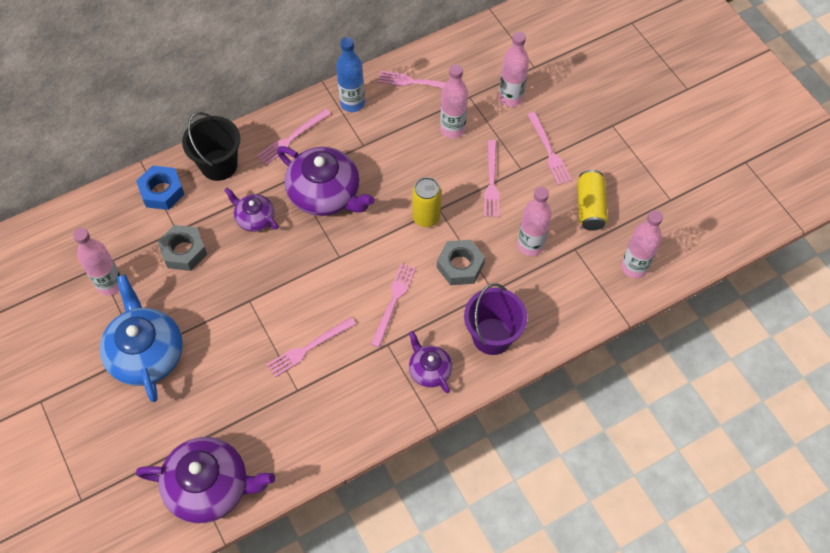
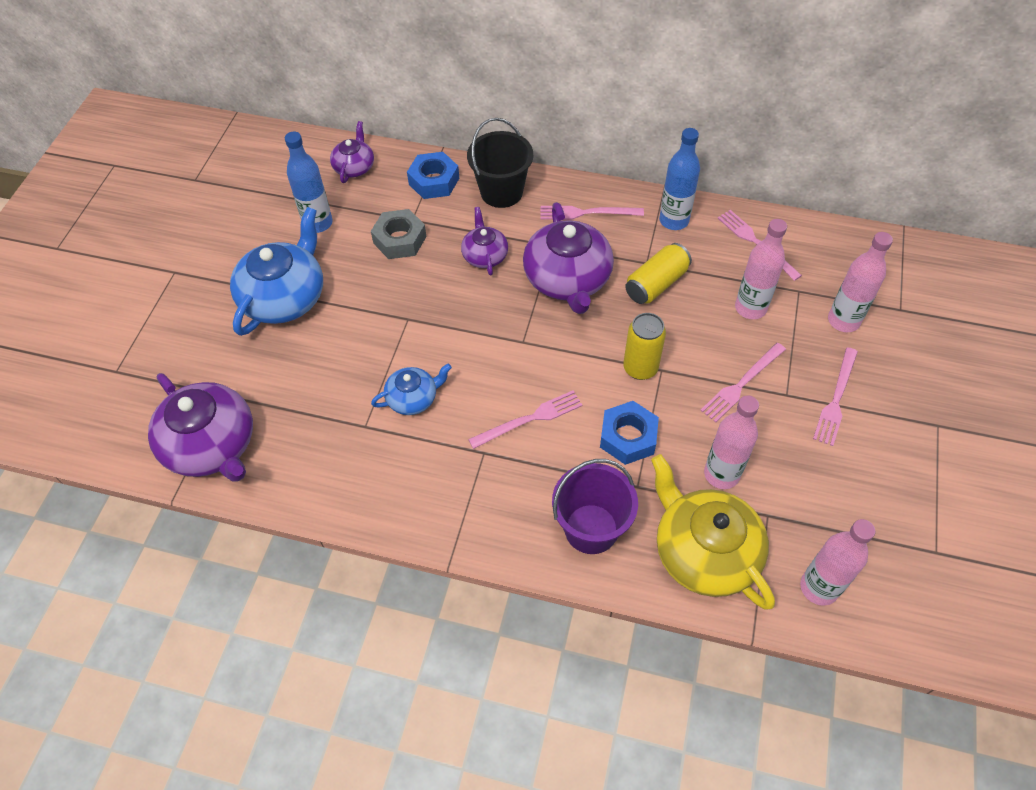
camera: 45 degrees right, 5 degrees down
(110, 284) = (318, 223): pink bottle -> blue bottle
(309, 348) = (413, 398): pink fork -> blue teapot
(429, 370) = (497, 508): purple teapot -> purple teapot (354, 167)
(460, 266) = (628, 437): grey nut -> blue nut
(562, 297) = (704, 552): none -> yellow teapot
(590, 207) = (827, 487): yellow can -> yellow can (656, 284)

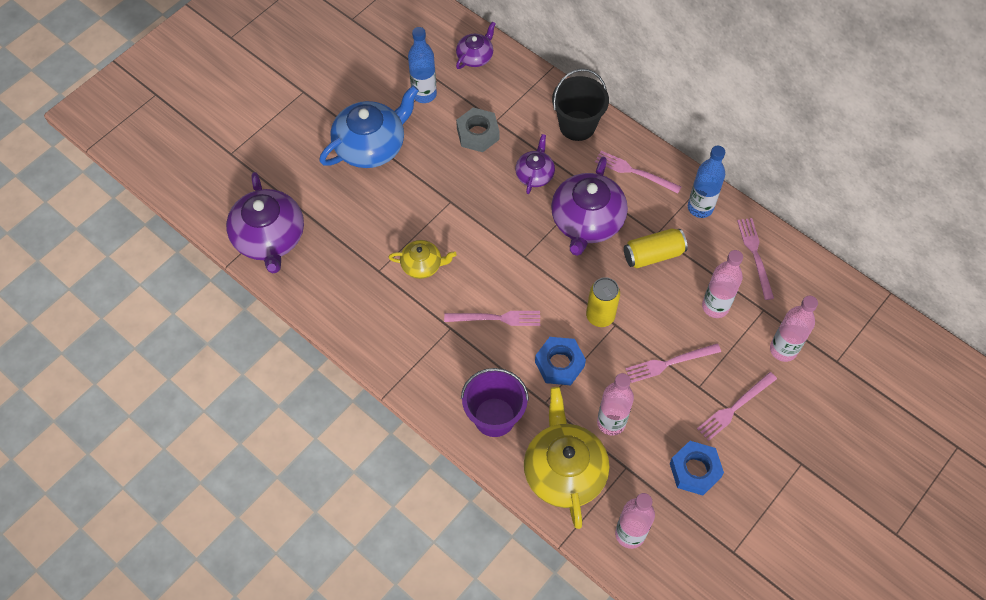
camera: 25 degrees right, 5 degrees up
(413, 398) = (422, 265): blue teapot -> yellow teapot
(434, 181) = (530, 94): blue nut -> blue nut (695, 470)

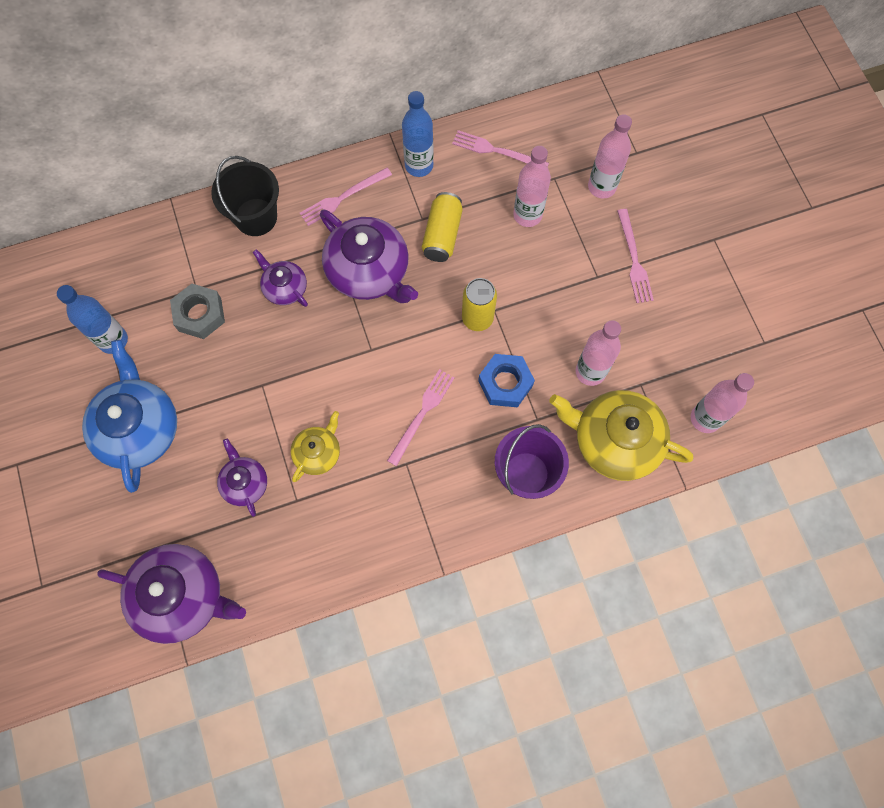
camera: 60 degrees left, 10 degrees up
(475, 56) = (103, 264): purple teapot -> purple teapot (245, 483)
(669, 363) = (560, 287): pink fork -> none
(695, 470) = (674, 328): blue nut -> none

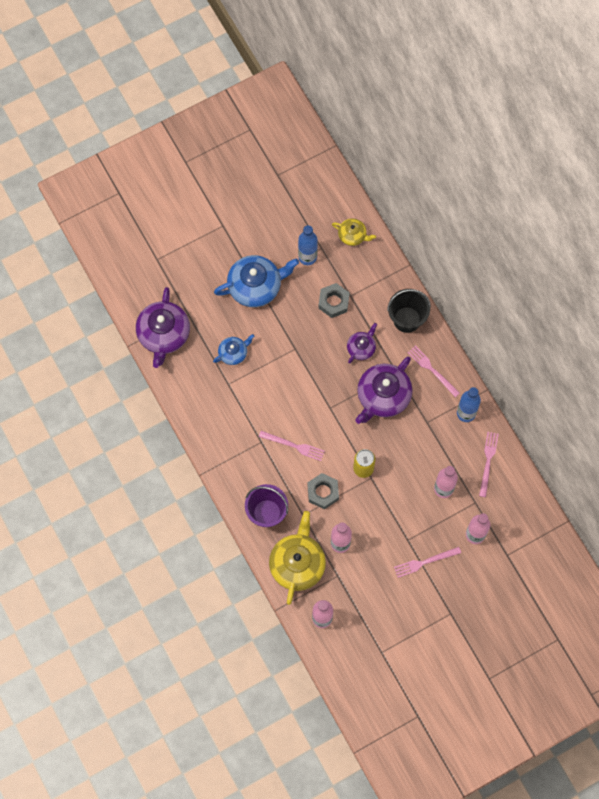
camera: 80 degrees right, 0 degrees up
(245, 483) = (233, 353): purple teapot -> blue teapot
(318, 453) = (259, 390): yellow teapot -> yellow teapot (352, 235)
(442, 234) = (418, 437): yellow can -> none
(505, 383) = (323, 492): blue nut -> grey nut

